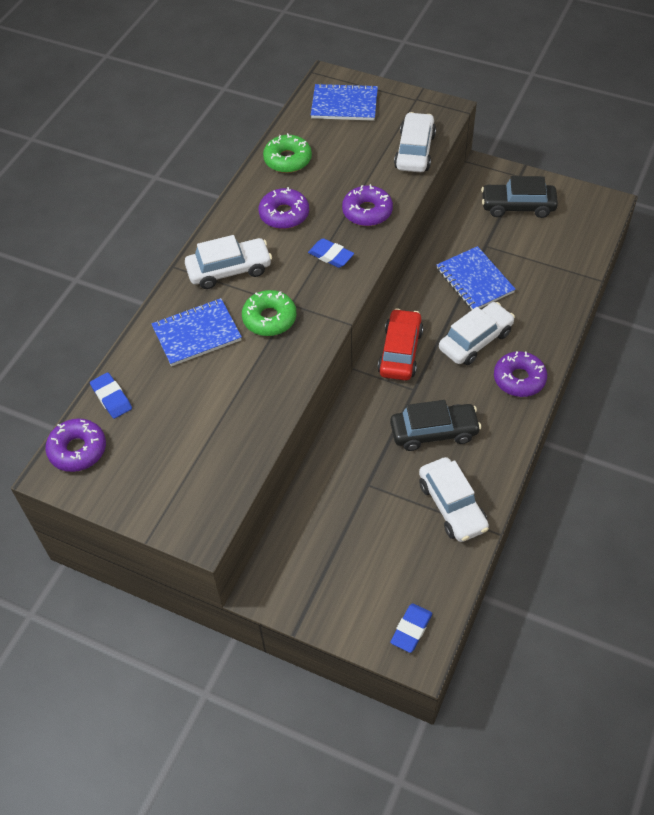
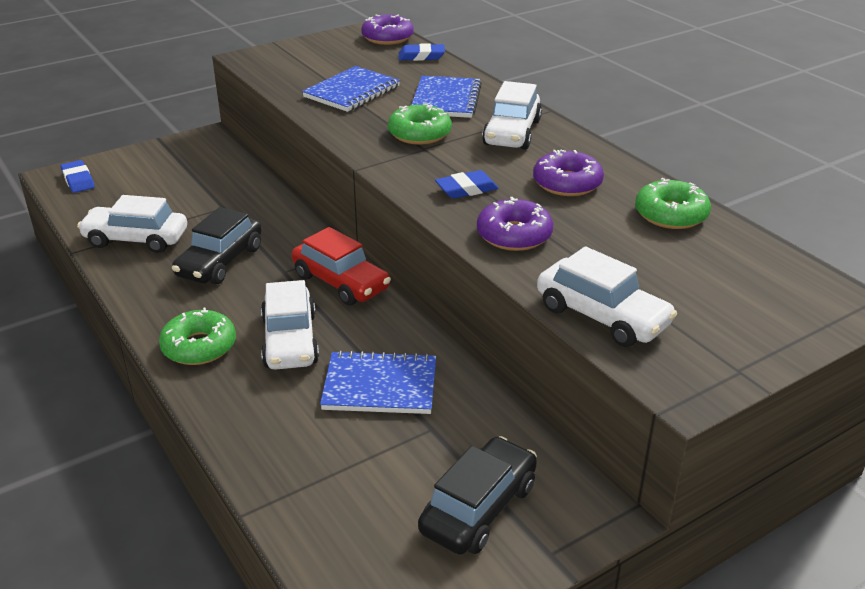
camera: 120 degrees right, 20 degrees down
(344, 104) = (769, 296): blue notebook -> blue notebook (352, 92)
(519, 379) = (199, 346): purple donut -> green donut

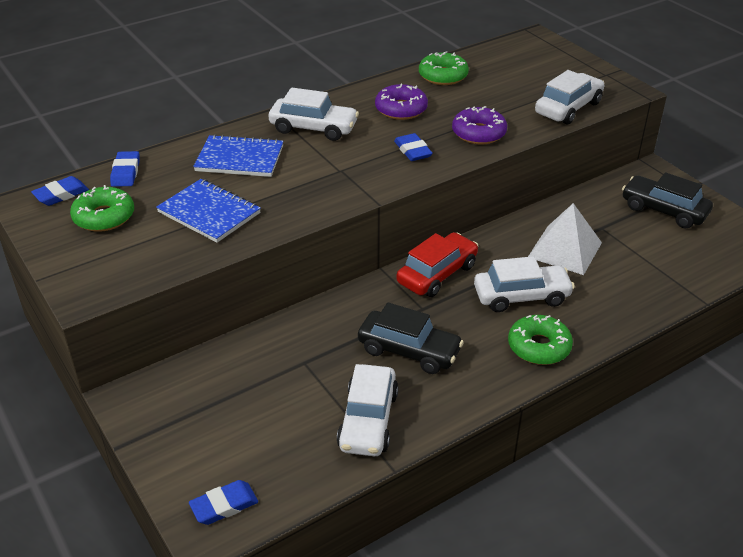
camera: 90 degrees left, 5 degrees up
(380, 386) = (564, 249): blue notebook -> white pyramid
(387, 37) = (61, 194): purple donut -> blue eraser
(419, 134) = (311, 172): green donut -> green donut (104, 217)

